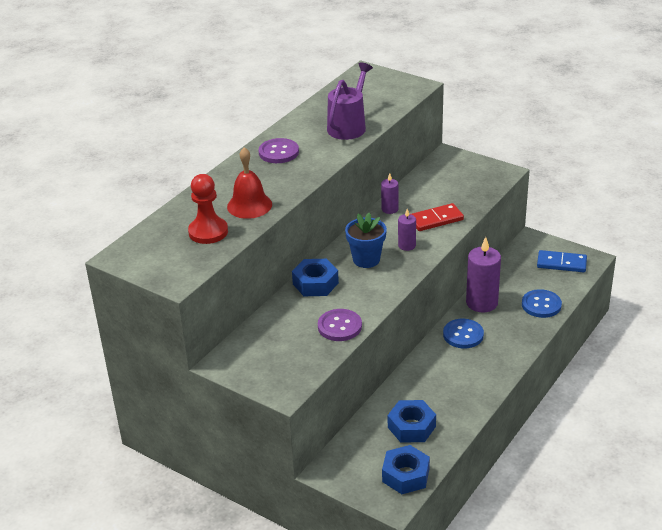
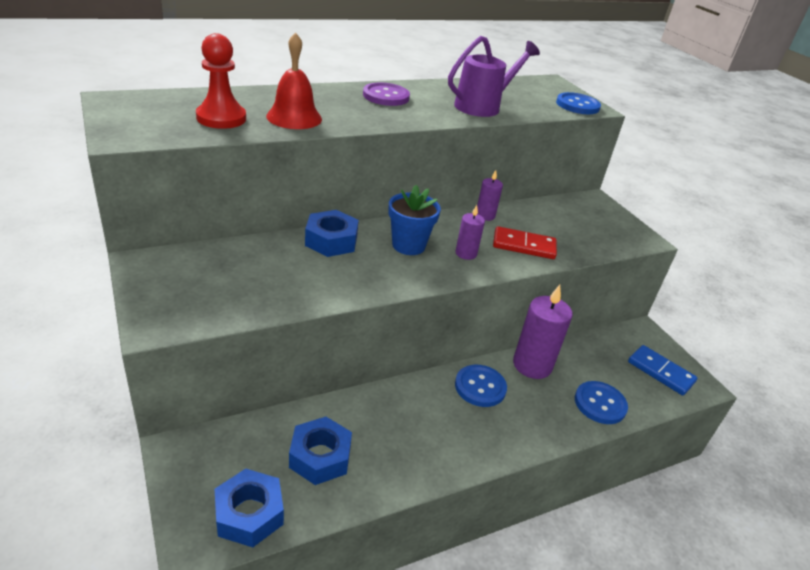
camera: 25 degrees right, 0 degrees up
(339, 326) = (301, 292): purple button -> none
(406, 89) = (577, 105): none -> blue button

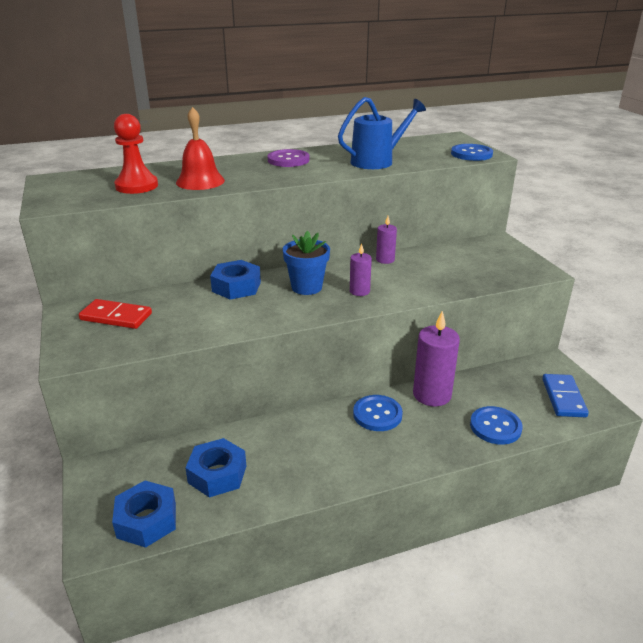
camera: 10 degrees right, 5 degrees down
(483, 106) = (377, 161): purple watering can -> blue watering can
(524, 245) = (417, 282): red domino -> red domino (116, 317)
(660, 372) = (563, 398): blue domino -> blue domino turned 45 degrees clockwise

